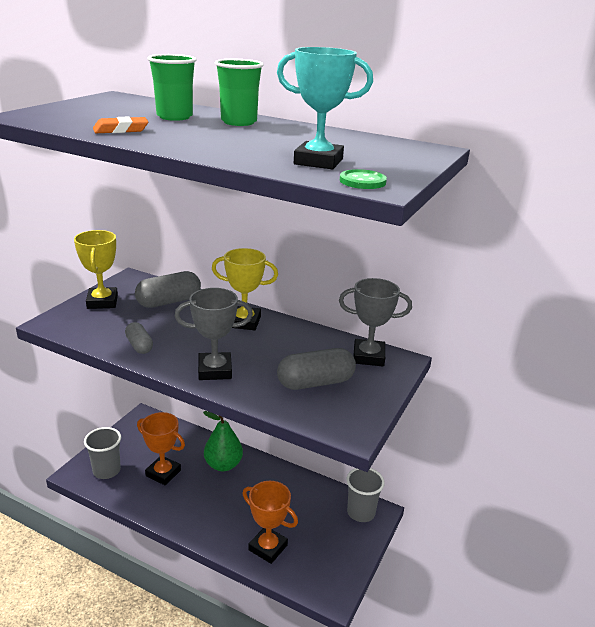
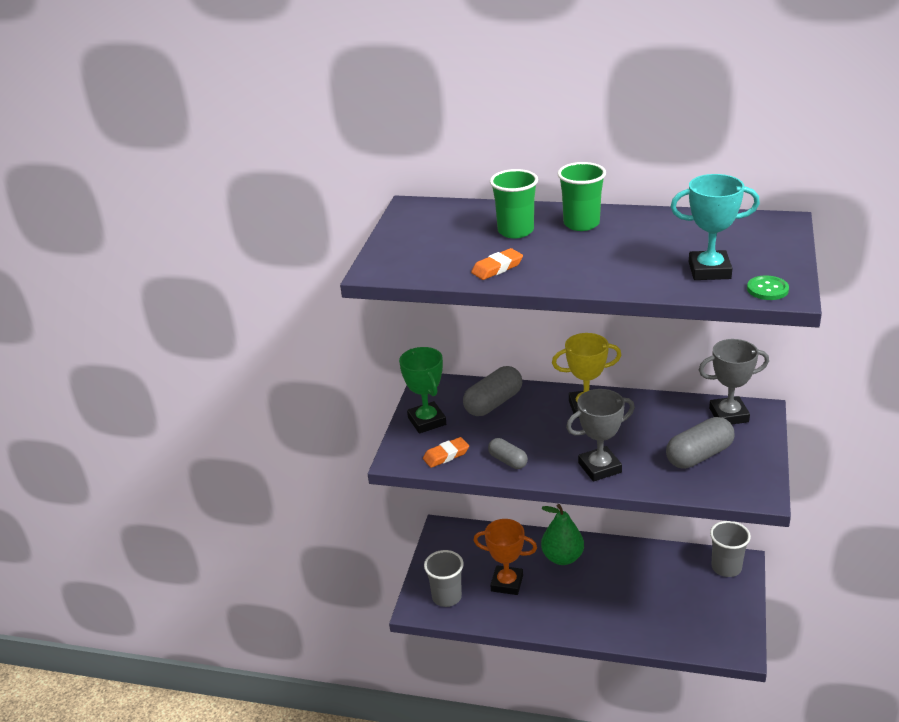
camera: 10 degrees left, 5 degrees up
(92, 329) = (446, 455): none -> orange eraser
(102, 302) = (427, 421): yellow trophy -> green trophy
(268, 547) = (657, 626): orange trophy -> none

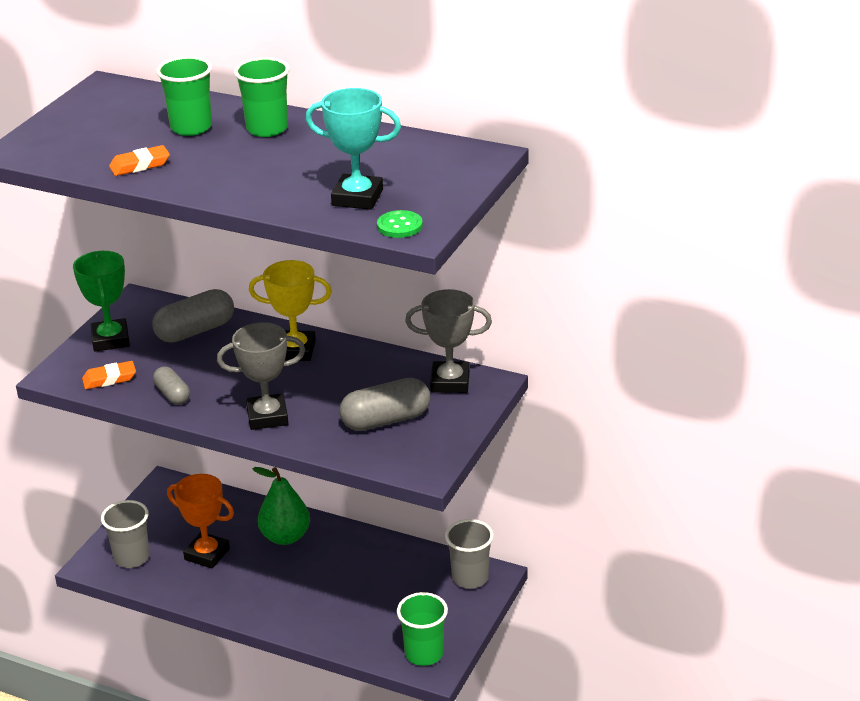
camera: 10 degrees right, 0 degrees up
(726, 639) = (424, 654): none -> green cup

